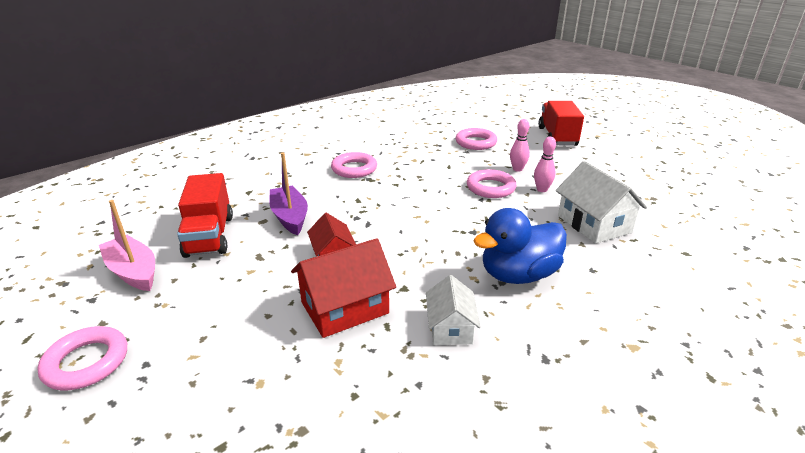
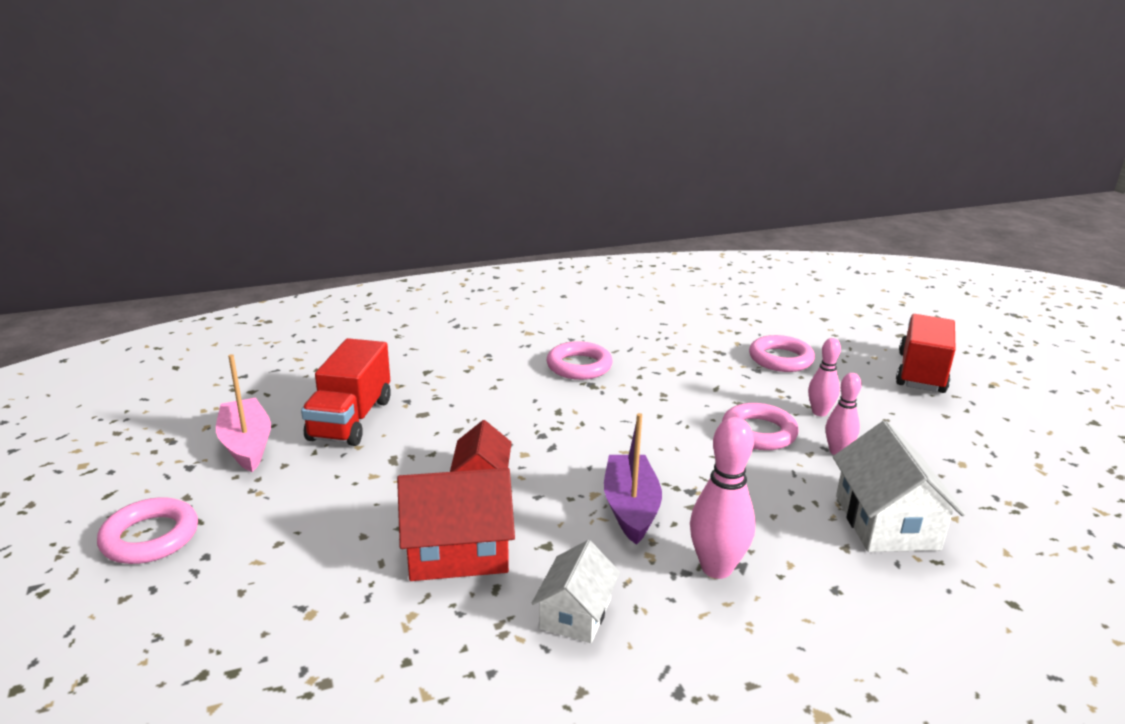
camera: 20 degrees right, 5 degrees down
(290, 217) = (458, 416): purple boat -> purple boat (630, 508)
(518, 275) = (716, 568): blue duck -> pink bowling pin

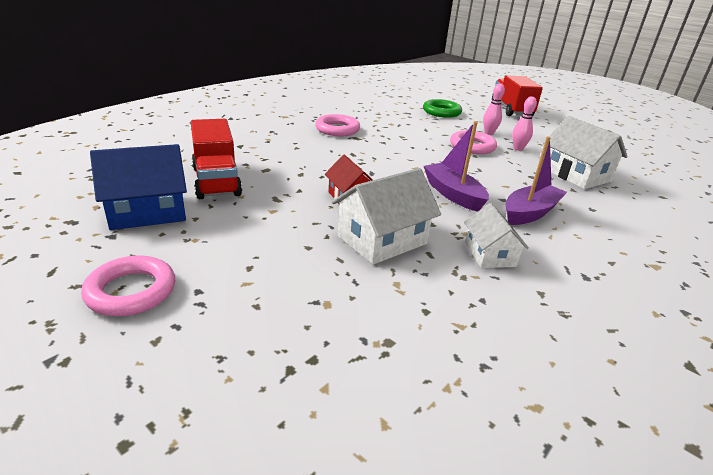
camera: 30 degrees left, 5 degrees up
(246, 444) = (147, 211): pink boat -> blue house
(457, 551) = (382, 240): red house -> white house
(716, 568) = (530, 213): pink bowling pin -> purple boat
(780, 359) = (441, 112): pink ring -> green ring

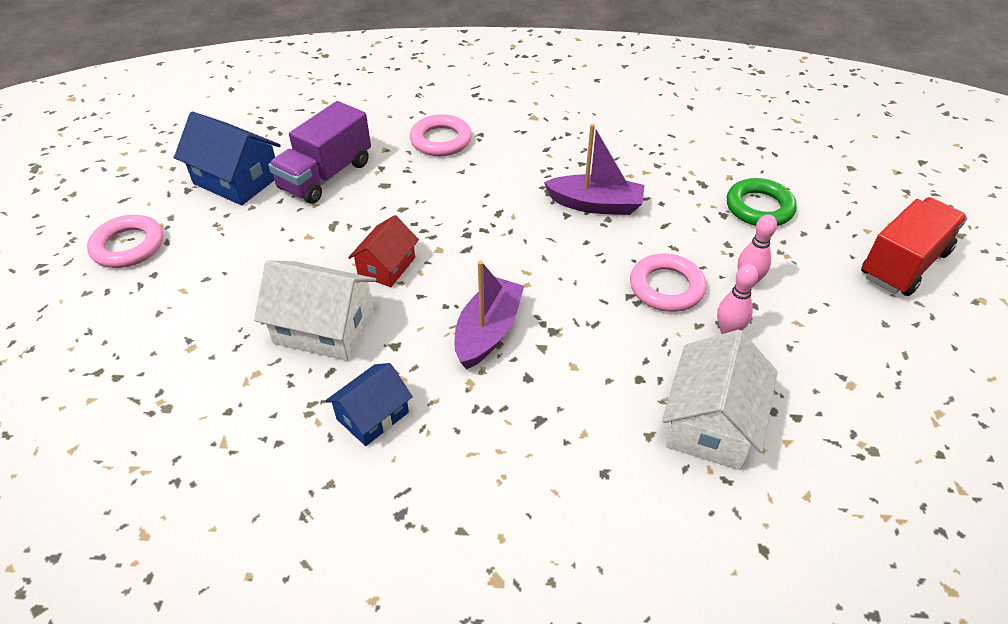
camera: 55 degrees right, 15 degrees up
(216, 181) = (326, 175): red truck -> purple truck
(337, 129) = (552, 167): pink ring -> pink ring (441, 140)
(490, 254) = (372, 416): white house -> blue house
(530, 213) = (516, 415): purple boat -> purple boat (596, 205)

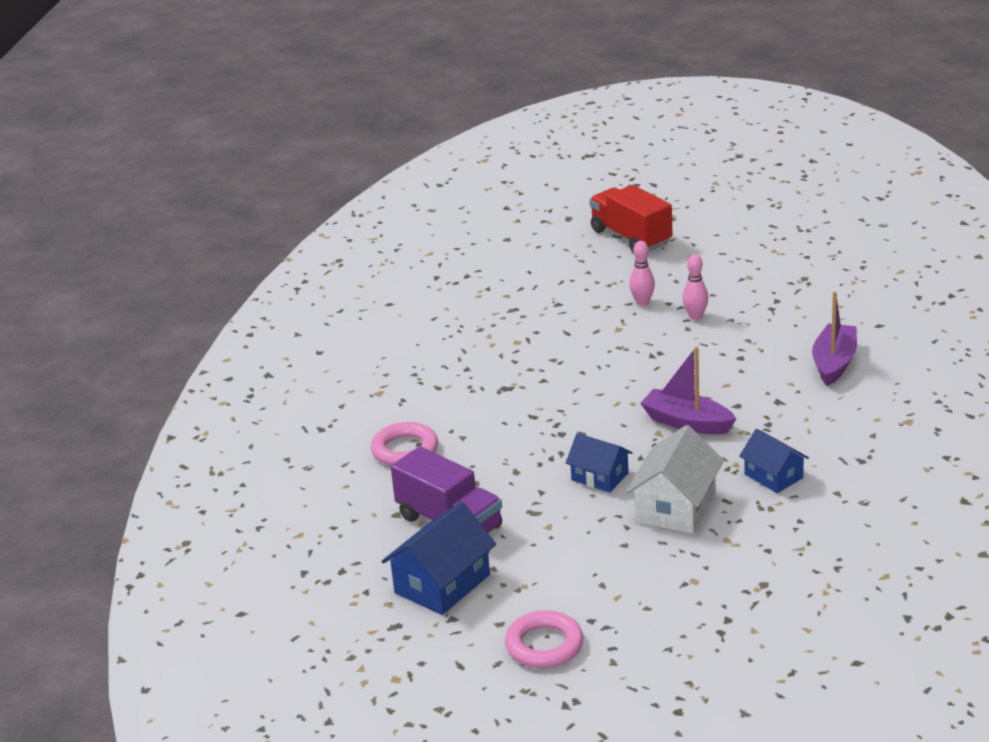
camera: 80 degrees left, 15 degrees down
(386, 266) = (600, 477): red house -> blue house
(596, 205) = (532, 364): purple boat -> purple boat (834, 363)
(666, 287) = (644, 338): pink ring -> none
(711, 423) = (781, 332): white house -> none
(759, 207) = (552, 286): green ring -> none

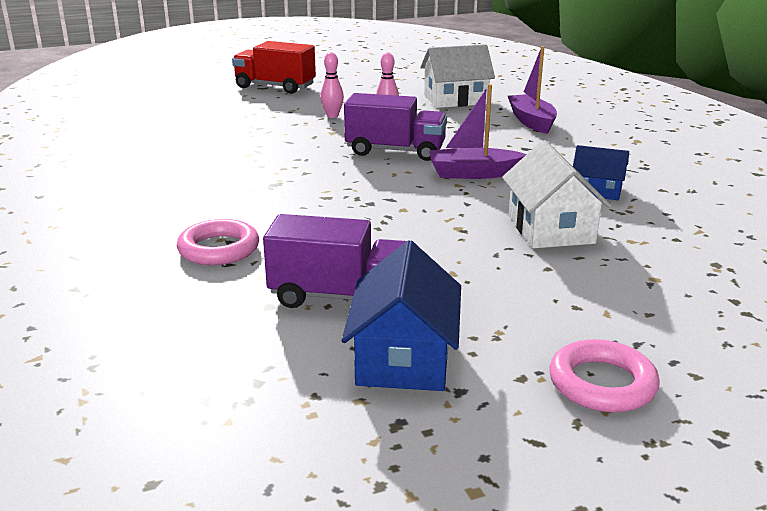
camera: 35 degrees left, 5 degrees down
(600, 477) = (450, 224): blue house -> none
(649, 372) = (395, 151): none -> purple truck
(796, 305) = (455, 99): none -> white house

